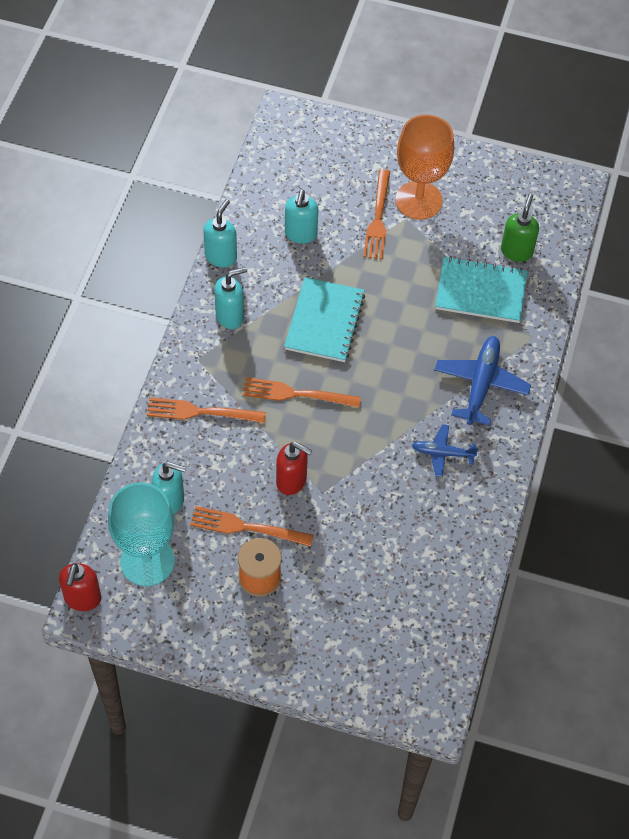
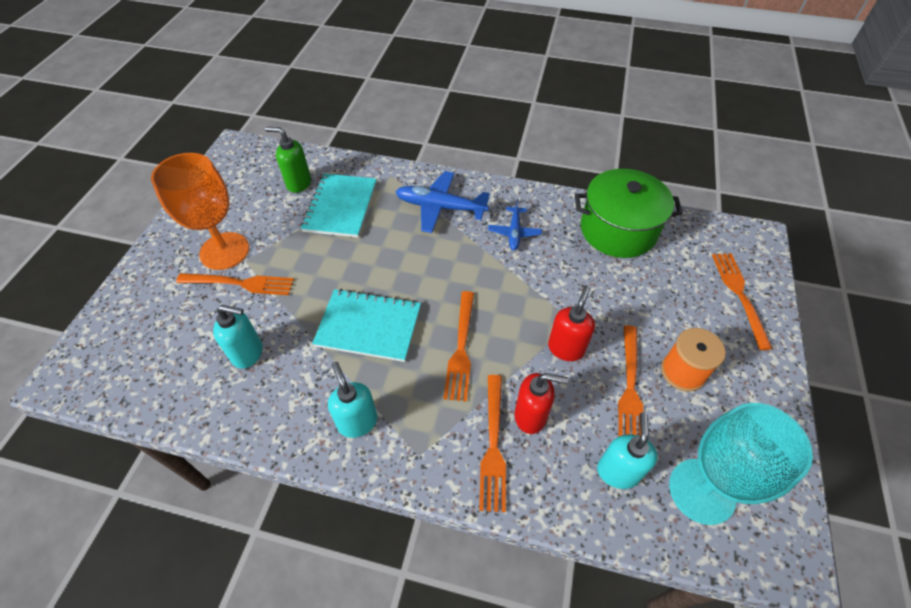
camera: 90 degrees left, 5 degrees down
(82, 599) = (778, 568): red soap dispenser -> red soap dispenser (531, 416)
(221, 256) = (267, 438): turquoise soap dispenser -> none
(350, 660) = (739, 294): none -> orange fork
(446, 559) = (618, 230): none -> green pot

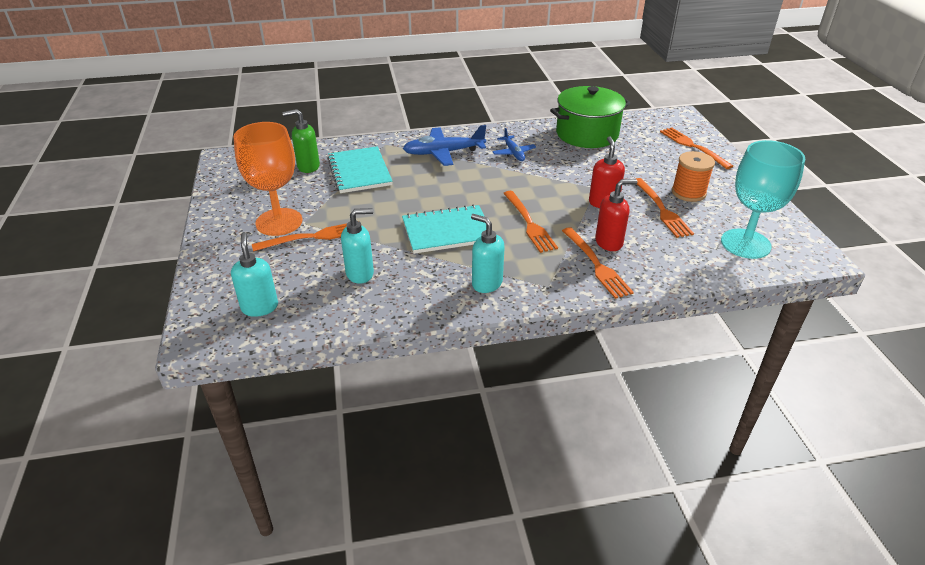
camera: 25 degrees left, 15 degrees down
(617, 471) = (688, 251): turquoise soap dispenser -> turquoise soap dispenser (260, 307)

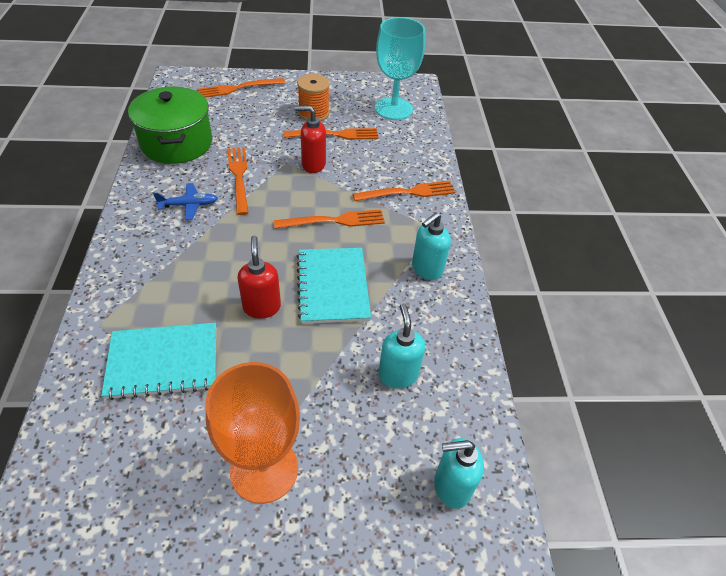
camera: 85 degrees left, 10 degrees up
(308, 167) = (117, 430): green soap dispenser -> none
(313, 237) = (312, 424): orange fork -> orange fork (239, 176)
(443, 153) = (156, 266): blue plane -> none
(609, 242) = (377, 177): red soap dispenser -> red soap dispenser (262, 307)

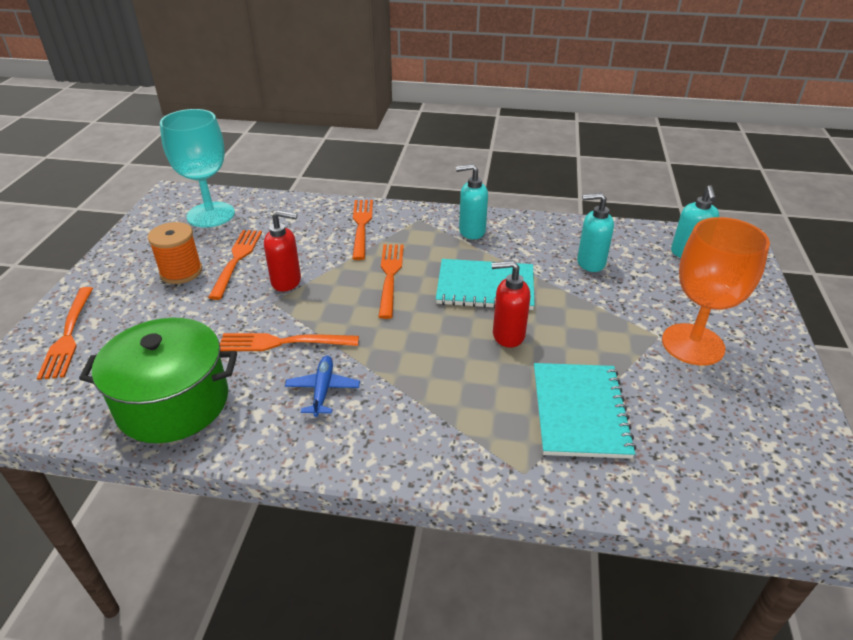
camera: 75 degrees left, 10 degrees down
(313, 165) = (287, 282): red soap dispenser -> red soap dispenser turned 105 degrees counterclockwise
(426, 269) = (471, 231): turquoise soap dispenser -> turquoise soap dispenser turned 120 degrees clockwise

